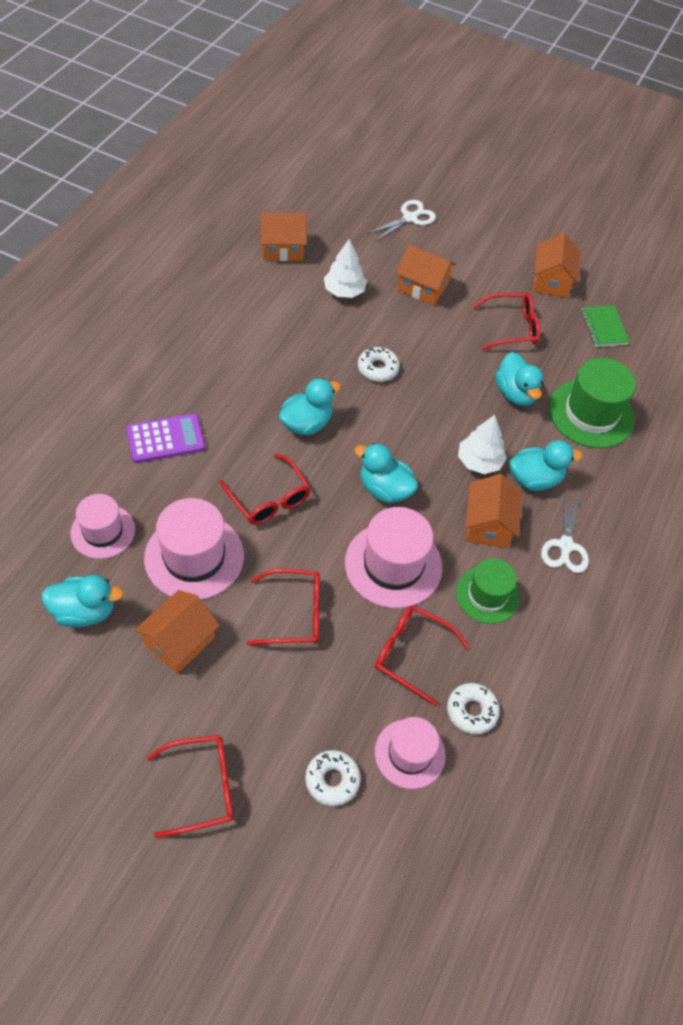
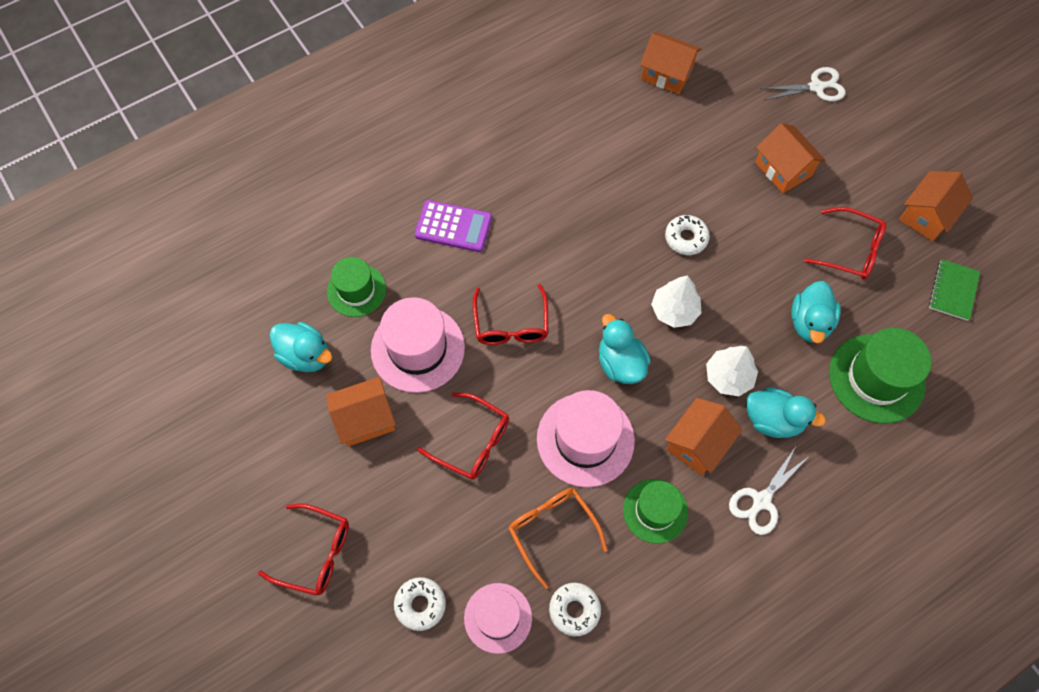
camera: 35 degrees right, 10 degrees up
(103, 531) = (356, 290): pink hat -> green hat
(306, 424) = (586, 266): turquoise duck -> none
(344, 291) = (701, 143): white tree -> white tree (674, 310)
(411, 654) = (552, 530): red glasses -> orange glasses

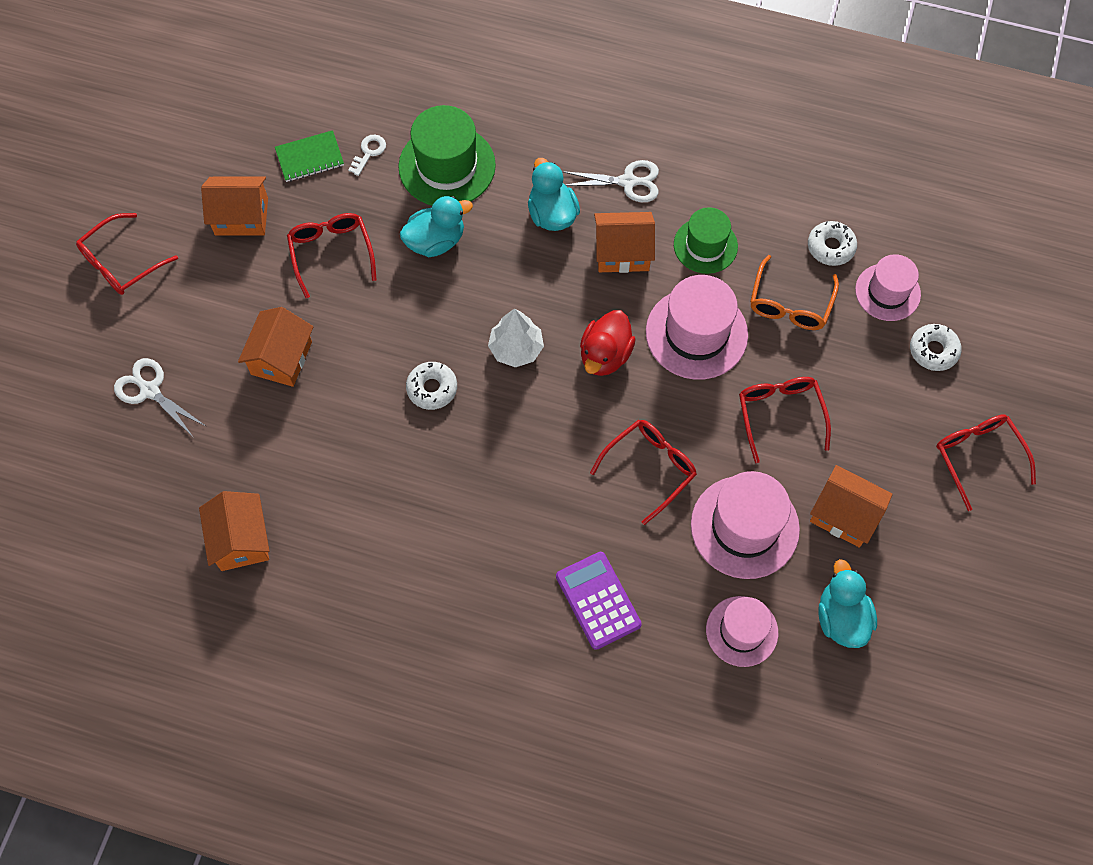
camera: 130 degrees left, 0 degrees up
(356, 290) = (742, 631): green hat -> pink hat
(620, 363) = (605, 355): turquoise duck -> red duck
(728, 377) = (542, 268): white tree -> none
(930, 333) = (369, 152): none -> white key
(936, 125) = (121, 263): none -> red glasses

